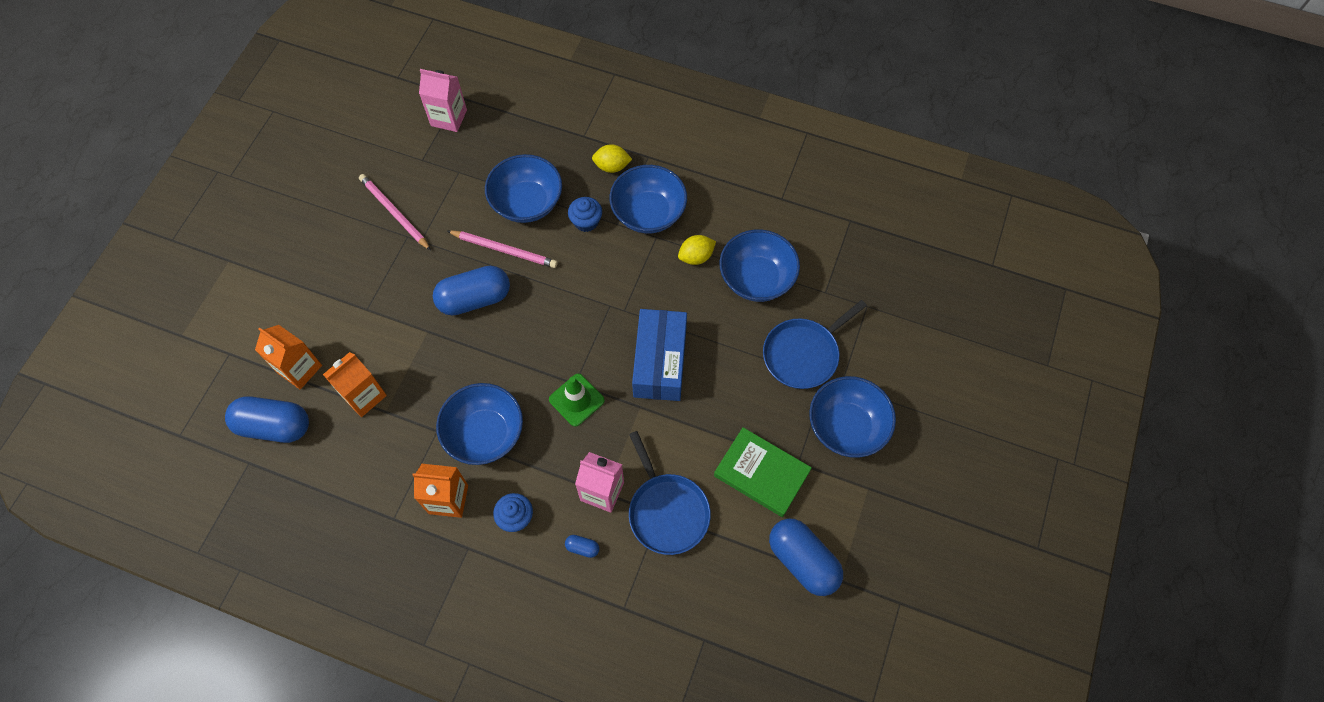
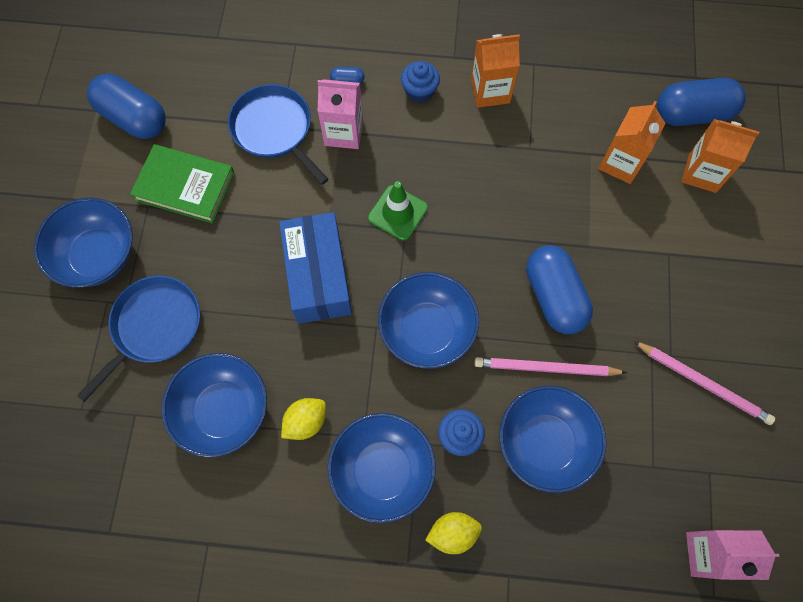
camera: 165 degrees right, 5 degrees up
(474, 299) = (554, 297): blue capsule -> blue capsule turned 75 degrees counterclockwise
(485, 434) = (480, 157): blue bowl -> blue bowl (427, 330)

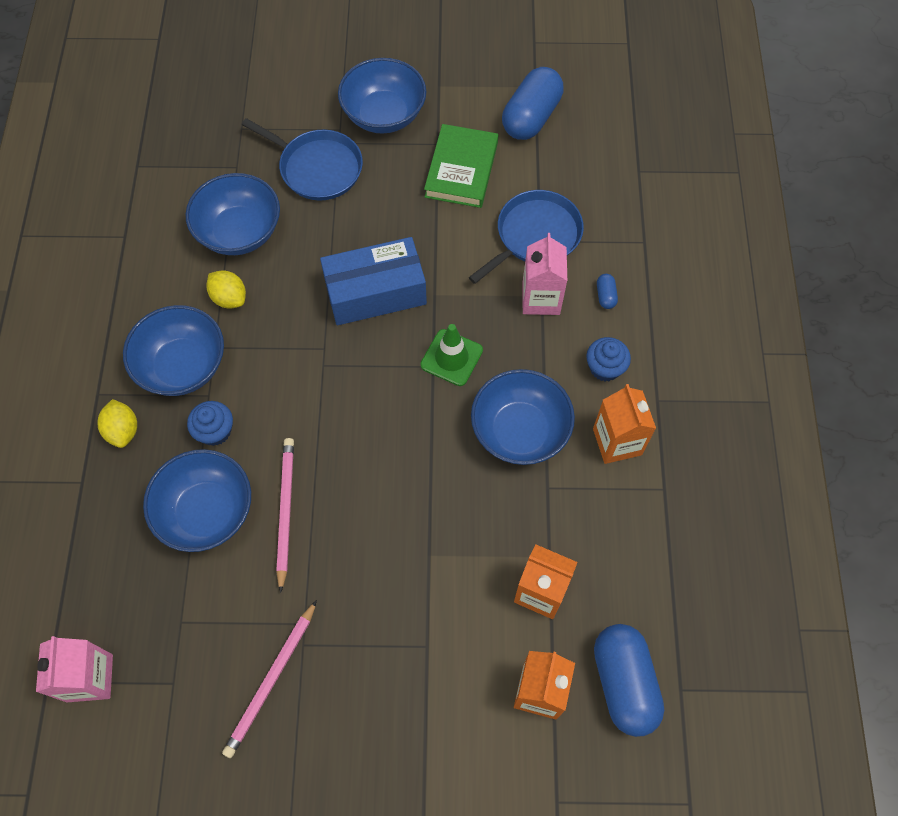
camera: 85 degrees right, 5 degrees down
(427, 330) = (323, 394): blue bowl -> blue bowl (520, 431)
(554, 297) = (366, 518): blue capsule -> none

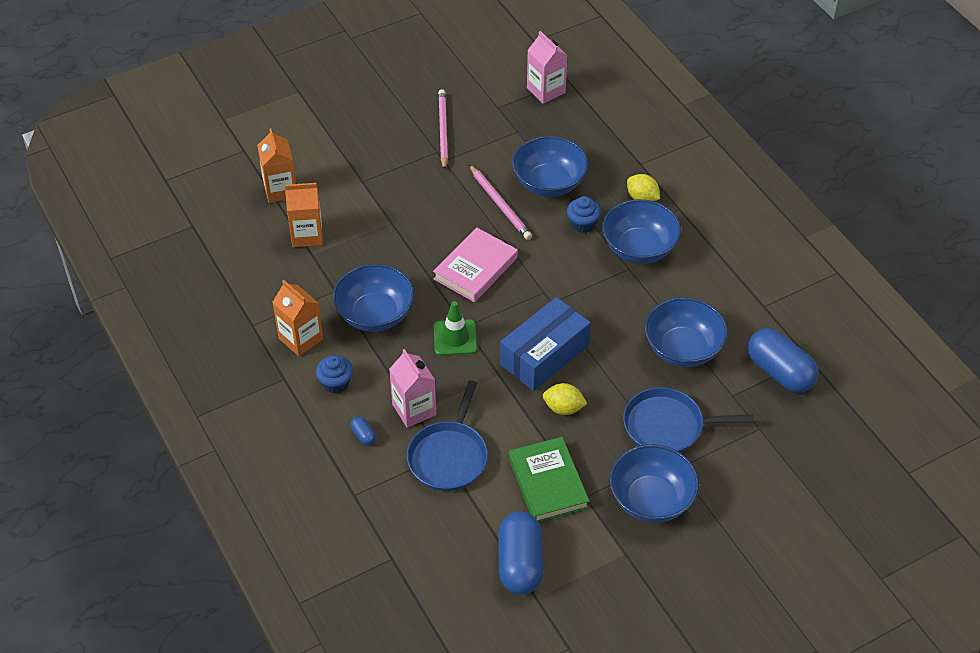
camera: 150 degrees right, 15 degrees down
(229, 298) = (647, 302): yellow lemon -> yellow lemon (563, 408)
(374, 434) = (475, 268): none -> pink book
(624, 683) = (230, 214): blue capsule -> blue capsule (779, 372)

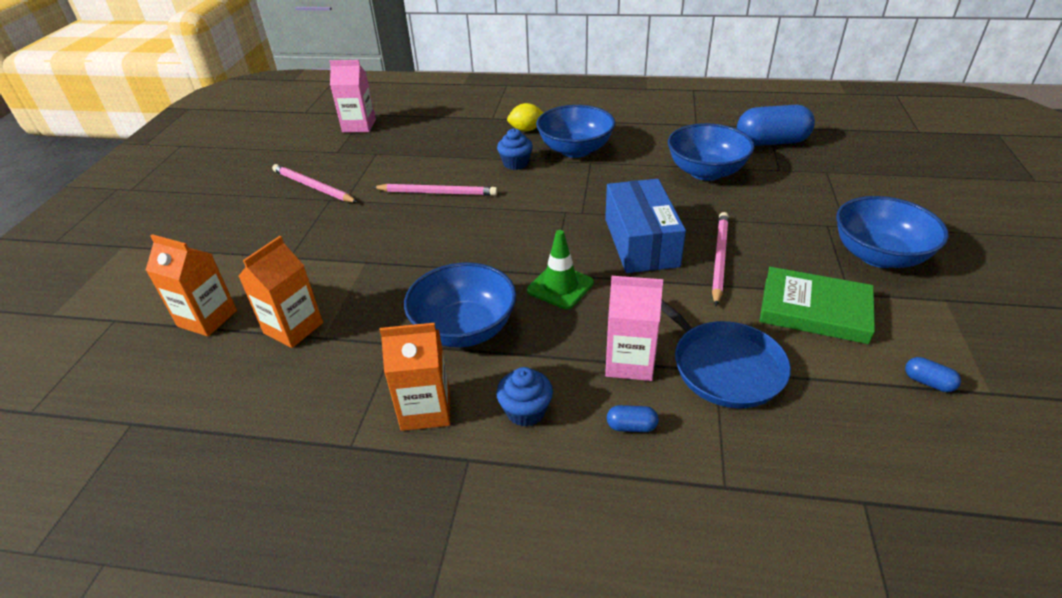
camera: 50 degrees left, 10 degrees down
(475, 268) = (490, 236): pink book -> none
(520, 563) = (928, 382): blue capsule -> blue capsule, size x0.41
(549, 183) = (451, 161): blue bowl -> none
(563, 408) = (719, 258): yellow lemon -> pink pencil
(668, 426) = (789, 212): blue pan -> none

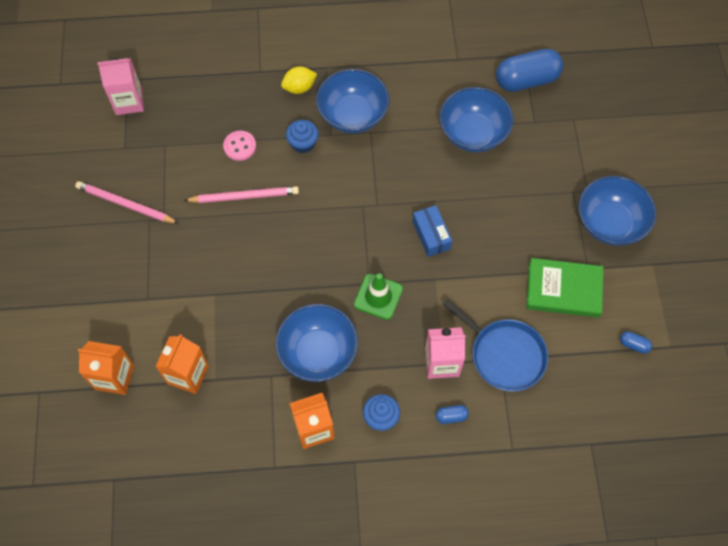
camera: 15 degrees left, 25 degrees up
(449, 160) = (240, 146): none -> pink button
(641, 242) = (431, 235): blue box -> blue box, size x0.57
(719, 258) = (493, 245): pink pencil -> none

